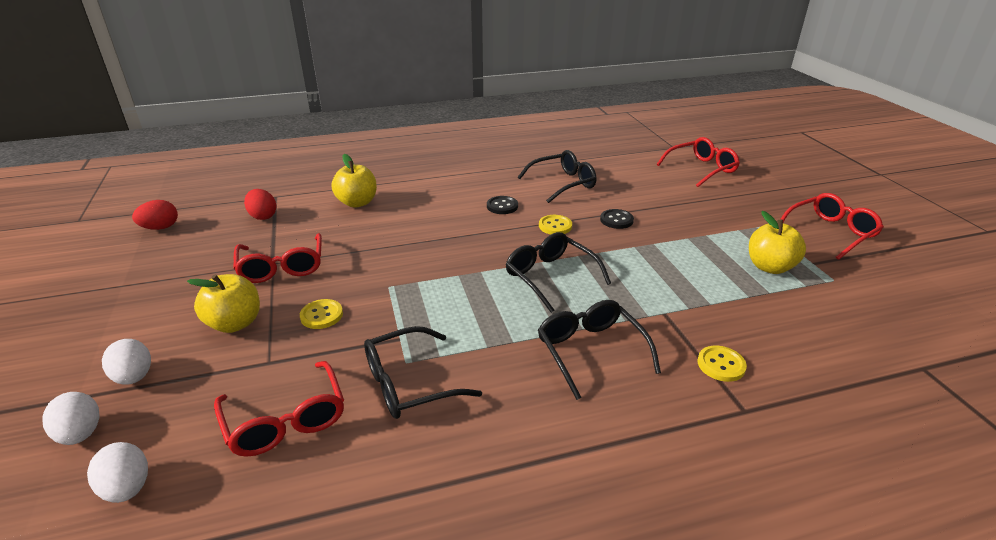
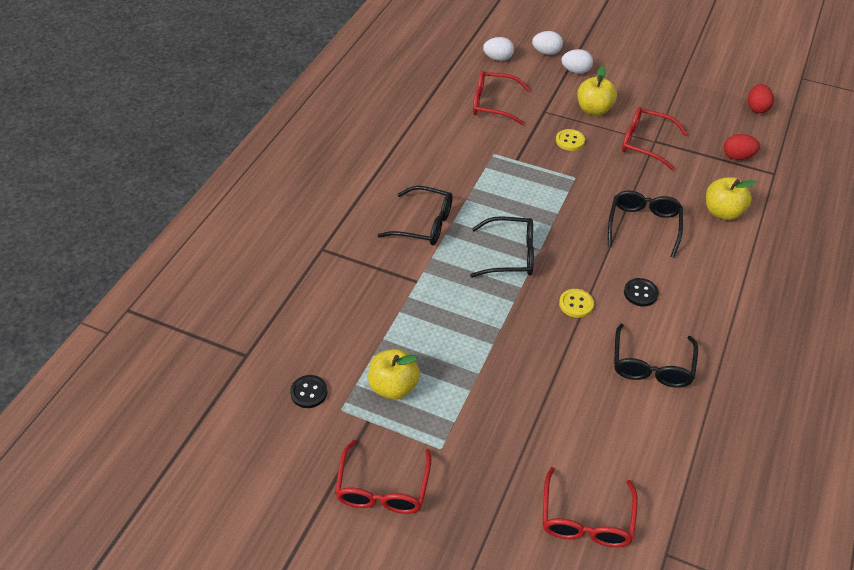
camera: 130 degrees right, 15 degrees up
(409, 384) = (476, 148): black glasses -> black glasses (643, 225)
(616, 220) = (549, 350): black button -> black button (309, 392)
(721, 365) = (354, 268): yellow button -> none

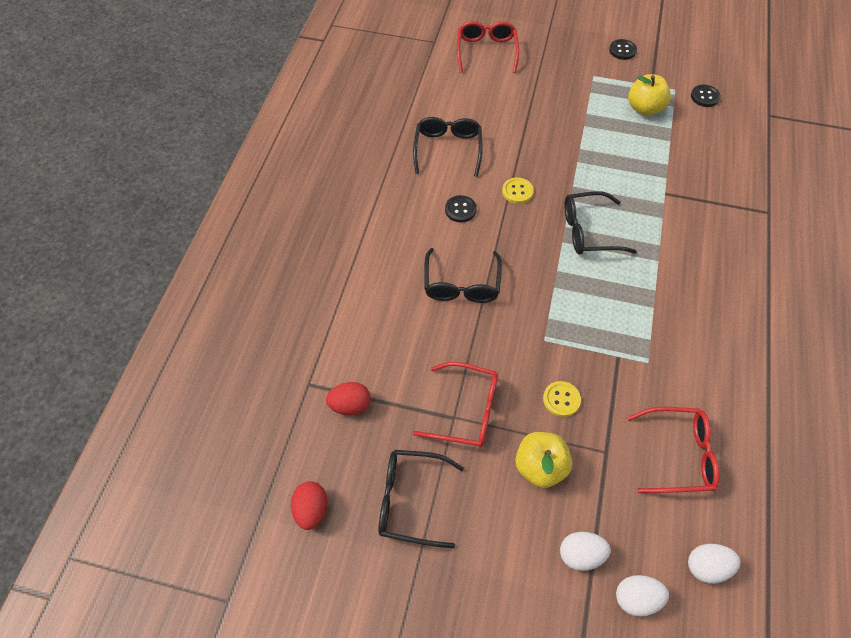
camera: 170 degrees right, 10 degrees up
(383, 488) = (622, 50): red glasses -> black button
(424, 224) = (685, 253): black glasses -> black glasses (410, 500)
(722, 212) = (376, 315): yellow apple -> none

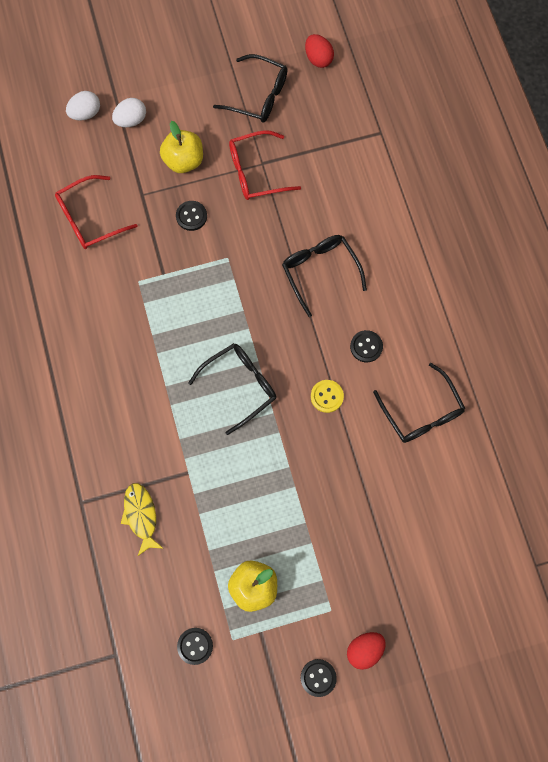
camera: 150 degrees right, 15 degrees up
(350, 405) = (340, 133): red egg -> red egg (364, 649)
(410, 500) = (258, 96): black glasses -> black glasses turned 45 degrees clockwise
(486, 51) = (469, 583): red glasses -> none
(561, 399) = (191, 216): yellow button -> black button
(706, 566) = (46, 154): white egg -> none
(717, 182) = (141, 516): none -> yellow fish

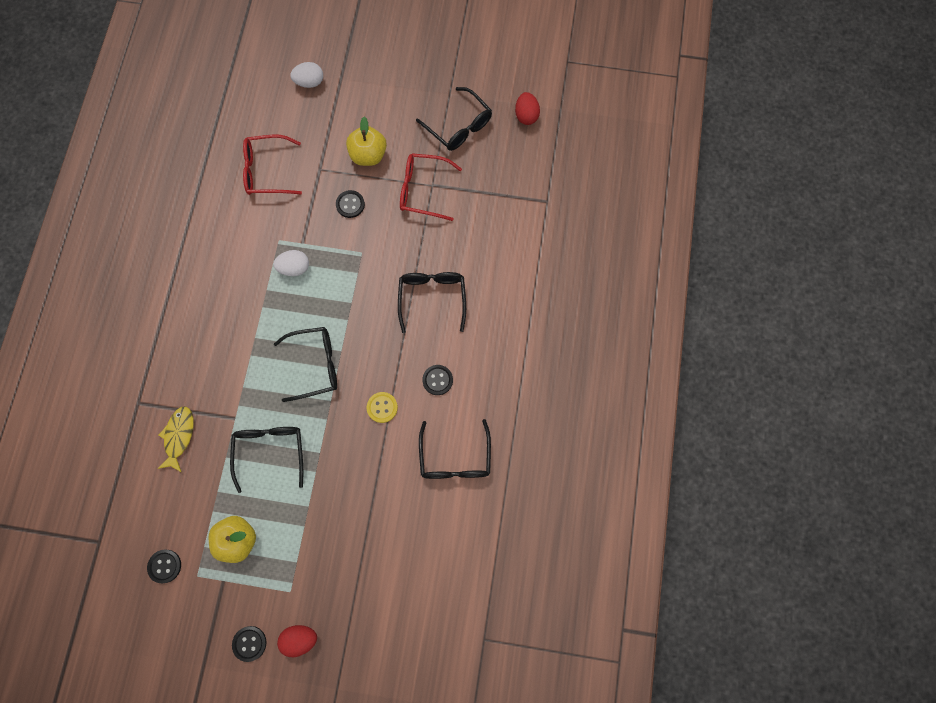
camera: 25 degrees right, 0 degrees up
(131, 120) = (343, 103): white egg -> white egg (294, 268)
(240, 488) = (270, 451): none -> black glasses

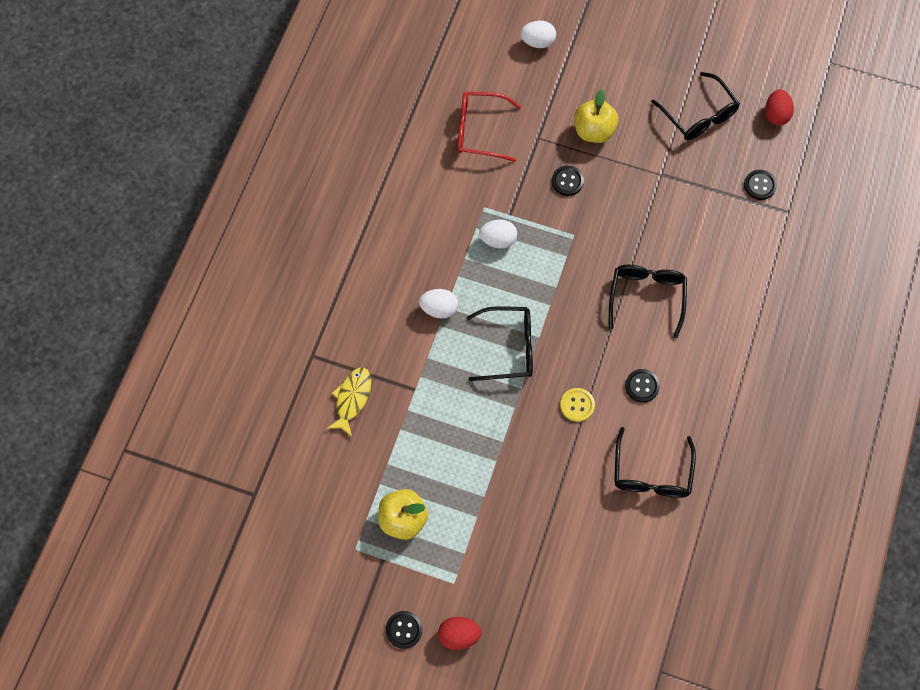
camera: 10 degrees right, 5 degrees down
(164, 566) = (322, 532): black button -> black button (760, 185)
(248, 340) = (439, 309): none -> white egg
(270, 451) = (449, 431): black glasses -> none
(423, 190) = (650, 178): red glasses -> none

